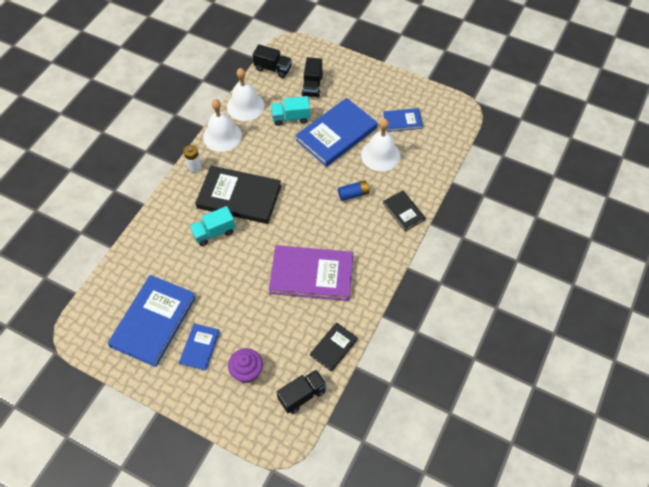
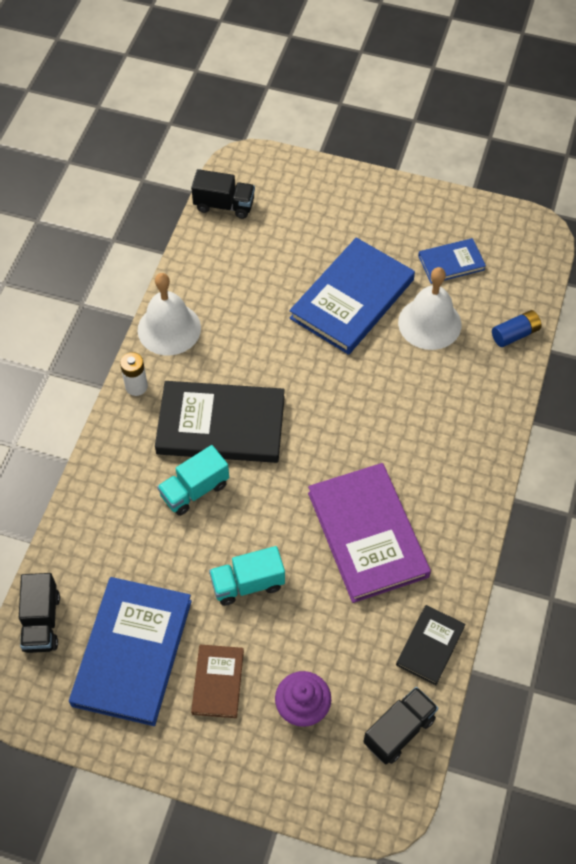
camera: 10 degrees left, 0 degrees up
(200, 347) = (218, 682): blue book -> brown book
(245, 106) = (194, 273): white bell -> none
(291, 118) = (272, 283): turquoise truck -> turquoise truck (247, 584)
(311, 275) = (367, 534): purple book -> purple book turned 75 degrees clockwise
(312, 86) = (294, 225): black truck -> black truck (42, 622)
(353, 194) = (402, 393): blue battery -> blue battery (515, 334)
(403, 211) = (487, 409): black book -> none

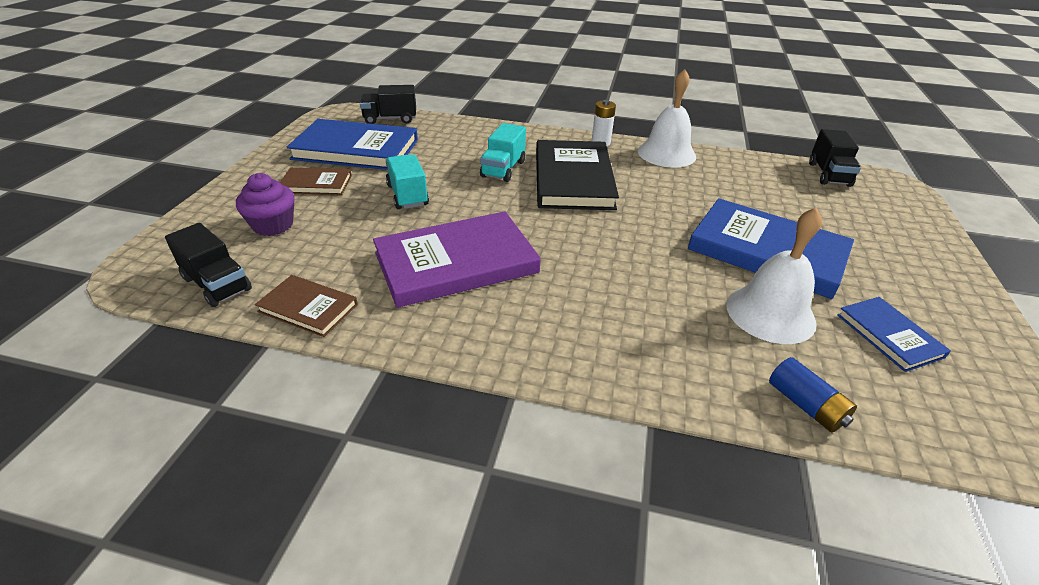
camera: 85 degrees right, 20 degrees down
(194, 490) = (503, 169): turquoise truck -> turquoise truck turned 120 degrees counterclockwise
(430, 646) = (308, 308): black book -> brown book

